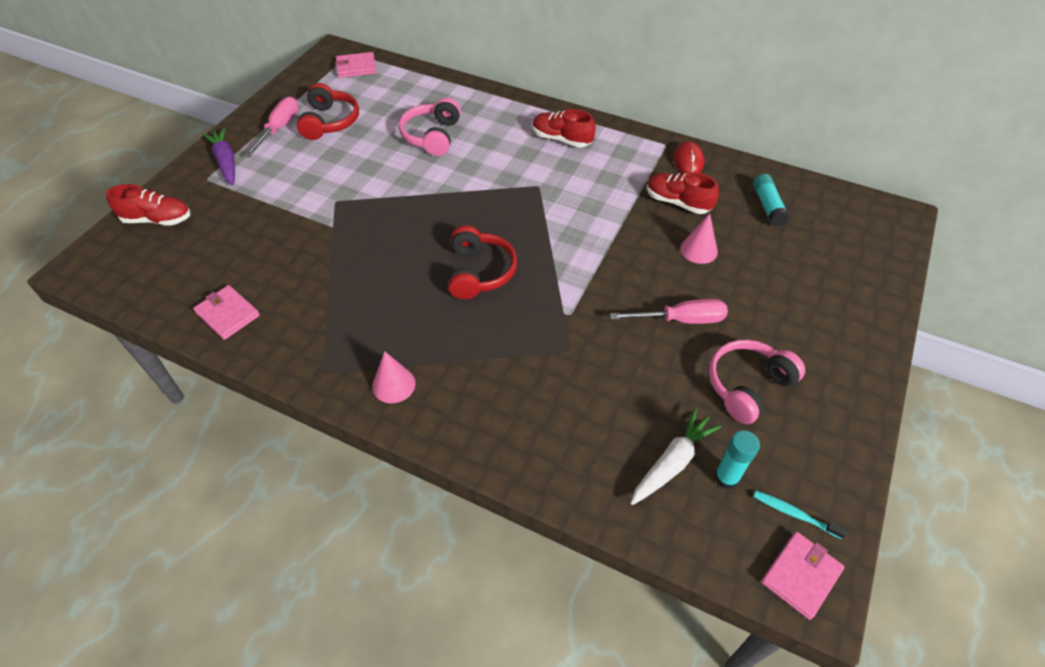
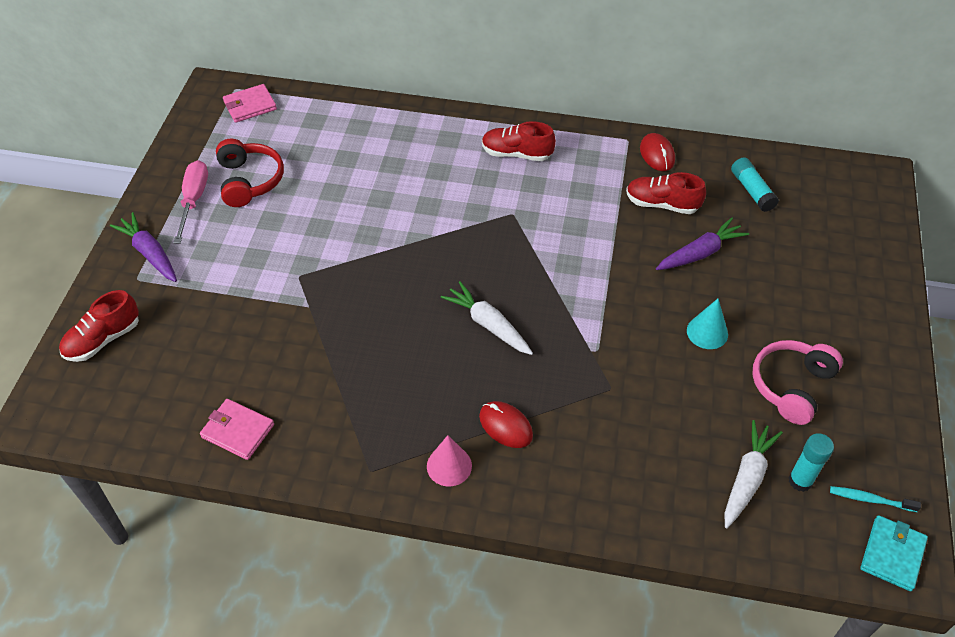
camera: 15 degrees left, 0 degrees up
(158, 219) = (103, 339): red shoe -> red shoe turned 150 degrees clockwise
(432, 136) = (374, 176): pink headphones -> none
(459, 361) = (505, 426): none -> red mouse
(479, 272) = (488, 324): red headphones -> white carrot
(680, 320) = (707, 332): pink screwdriver -> turquoise cone
(699, 250) = (700, 253): pink cone -> purple carrot
(800, 575) = (892, 554): pink wallet -> turquoise wallet

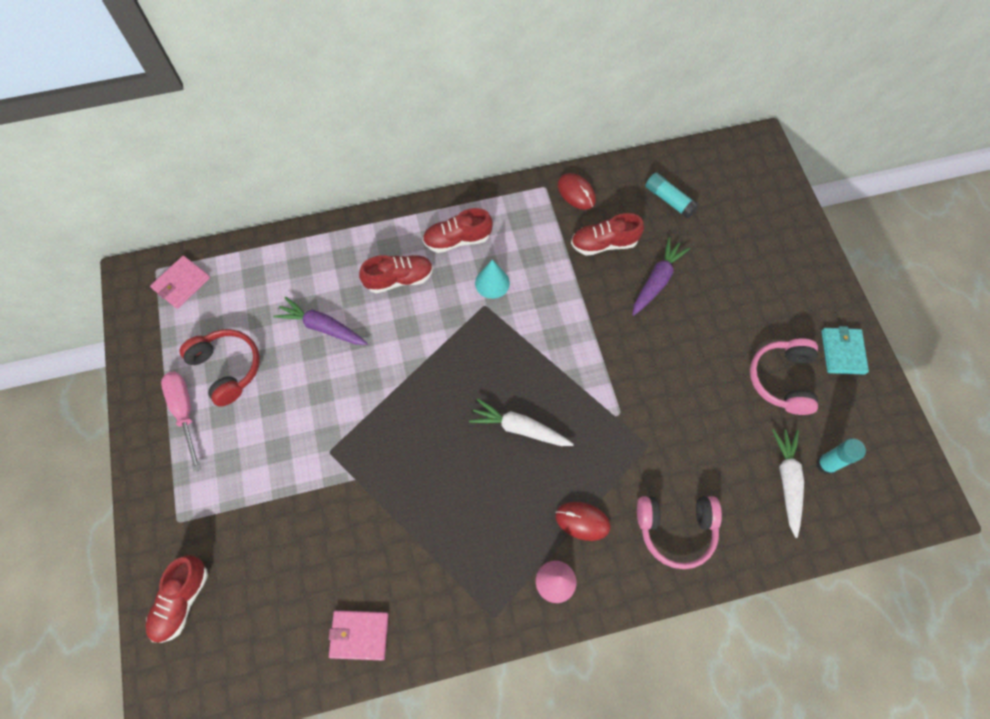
camera: 25 degrees left, 15 degrees up
(150, 253) = (174, 489): purple carrot -> purple carrot (322, 327)
(443, 166) = (399, 279): none -> red shoe
(599, 472) = (676, 529): none -> pink headphones
(707, 332) = (697, 357): turquoise cone -> turquoise cone (492, 283)
(870, 499) = (881, 457): turquoise toothbrush -> none
(892, 554) = (916, 498): turquoise wallet -> turquoise wallet (842, 352)

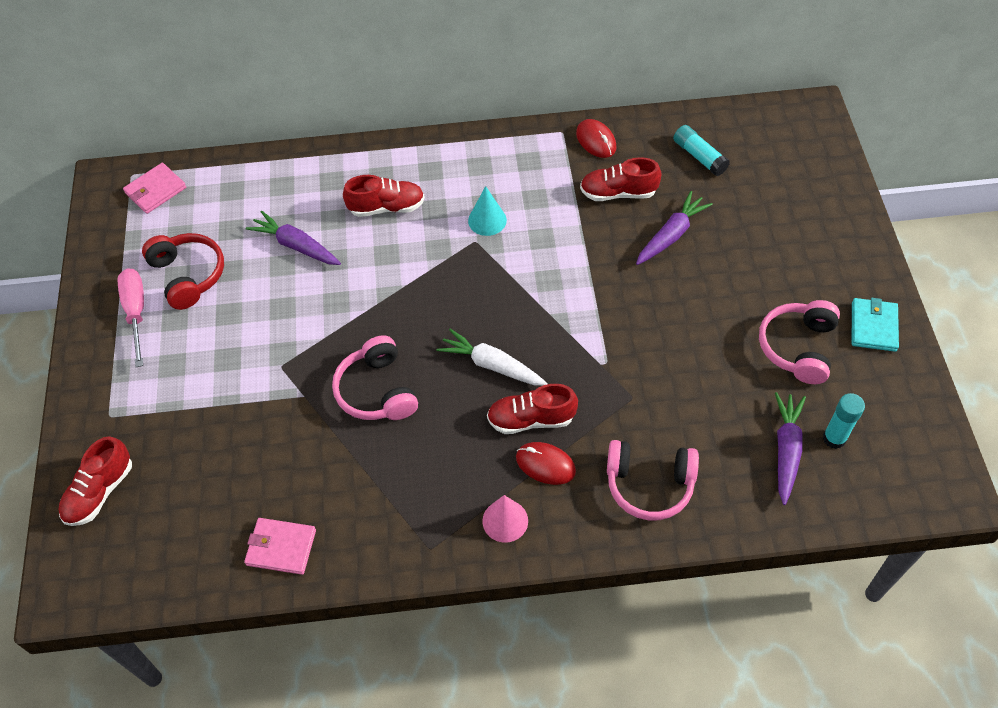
camera: 10 degrees right, 10 degrees down
(420, 466) = (377, 391): none -> pink headphones
(457, 240) = (456, 175): red shoe -> red shoe (531, 419)
(787, 481) = (786, 450): white carrot -> purple carrot

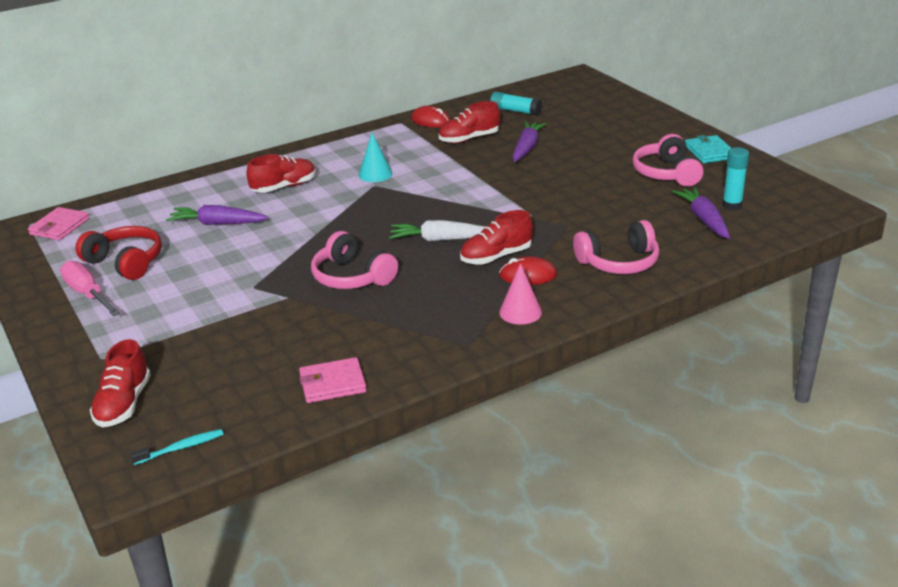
camera: 25 degrees left, 25 degrees down
(119, 575) = (181, 448): none -> turquoise toothbrush

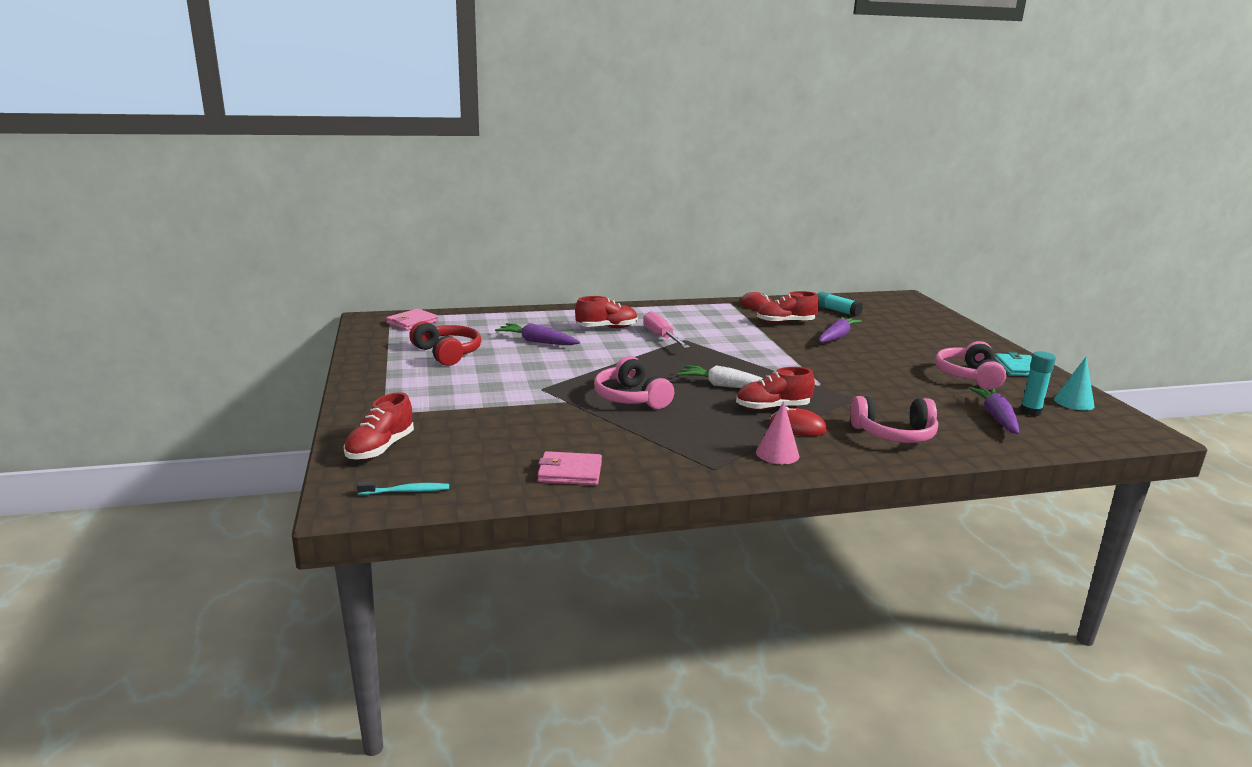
camera: 15 degrees right, 10 degrees down
(87, 294) = (403, 368): pink screwdriver -> pink screwdriver (661, 337)
(375, 174) = (690, 332): turquoise cone -> turquoise cone (1073, 402)

